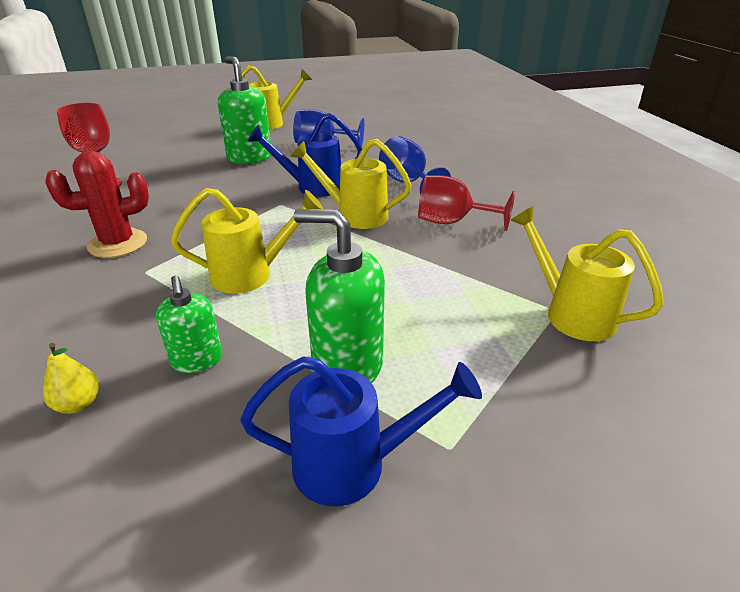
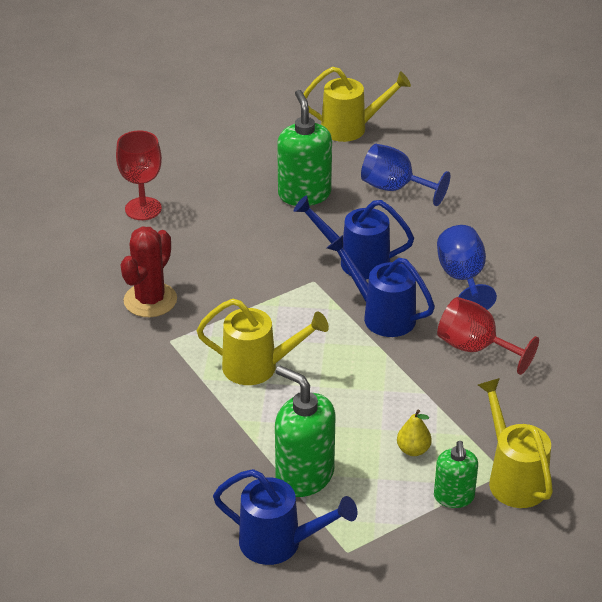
camera: 20 degrees right, 5 degrees up
(78, 404) = (112, 453): yellow pear -> yellow pear (413, 450)
(118, 243) = (150, 300): red cactus -> red cactus turned 60 degrees counterclockwise
(197, 360) = (196, 440): green soap dispenser -> green soap dispenser (454, 497)
(355, 215) = (382, 315): yellow watering can -> blue watering can

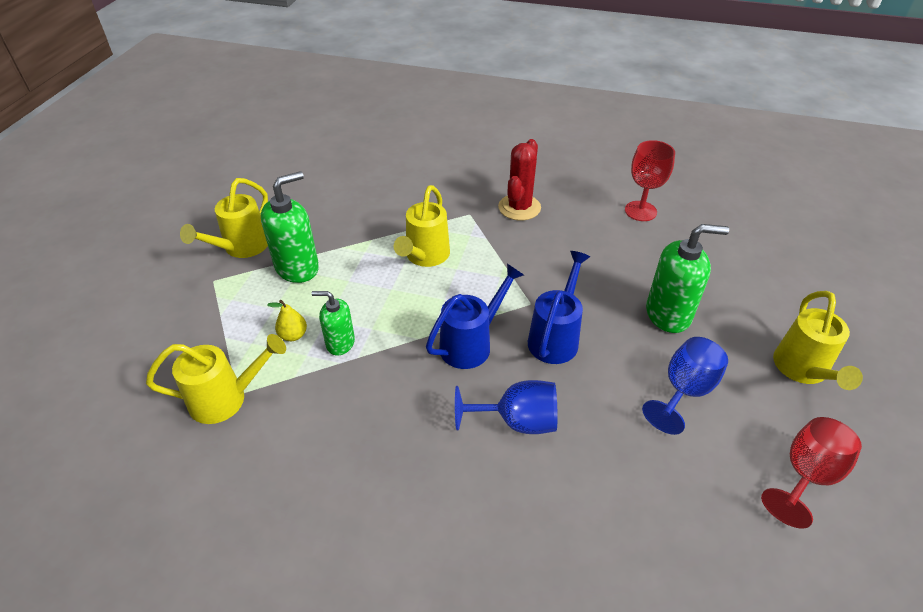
camera: 100 degrees right, 5 degrees up
(150, 300) = (519, 207): red cactus -> red cactus turned 75 degrees clockwise
(279, 543) = (241, 248): blue watering can -> yellow watering can
(454, 497) = (228, 352): green soap dispenser -> green soap dispenser (340, 343)
(475, 348) = (405, 408): red goblet -> red goblet (806, 475)

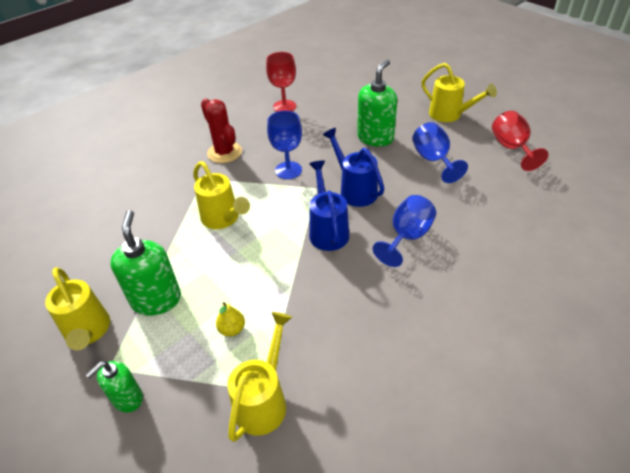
camera: 55 degrees left, 0 degrees up
(340, 343) = (266, 302): green soap dispenser -> green soap dispenser (127, 398)
(537, 267) = (288, 170): none -> blue goblet

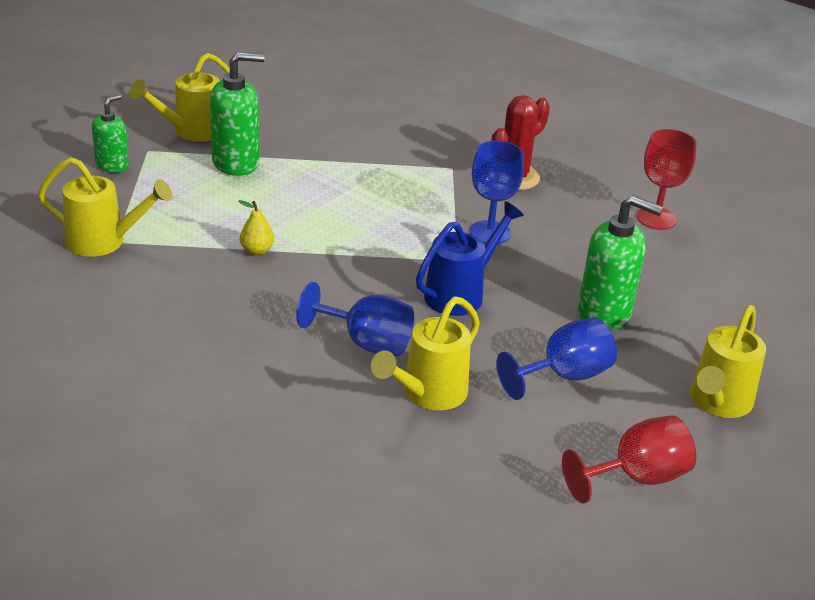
camera: 75 degrees right, 10 degrees down
(127, 398) = (112, 165): green soap dispenser -> green soap dispenser turned 90 degrees clockwise
(223, 219) = (374, 190): yellow watering can -> yellow watering can (428, 394)
(232, 329) = (196, 214): yellow pear -> yellow pear (257, 250)
(327, 231) = (367, 272): blue watering can -> none

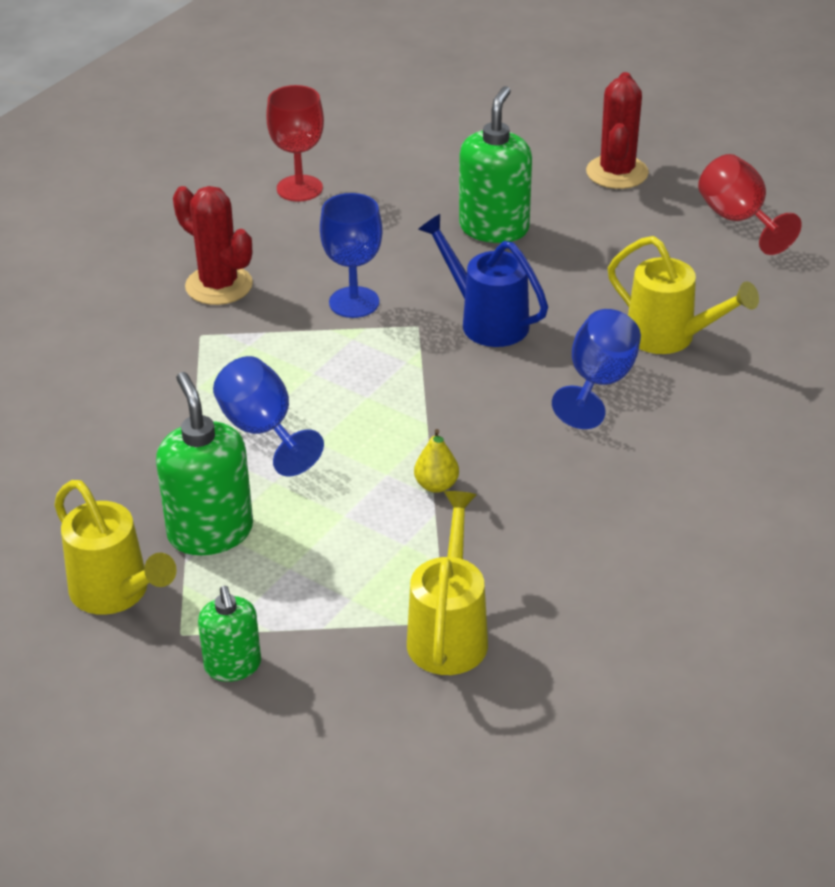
camera: 90 degrees left, 5 degrees up
(112, 165) = (233, 666): green soap dispenser -> green soap dispenser turned 135 degrees counterclockwise
(564, 376) = (609, 255): blue goblet -> blue goblet (263, 431)
(718, 402) = (617, 172): yellow watering can -> red cactus

